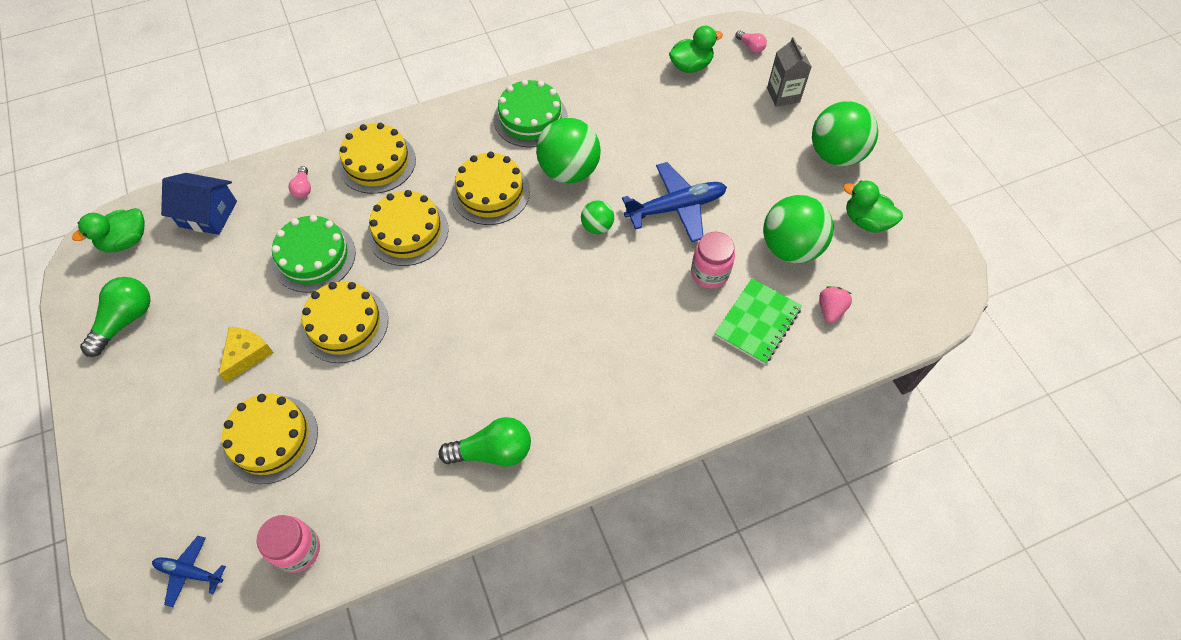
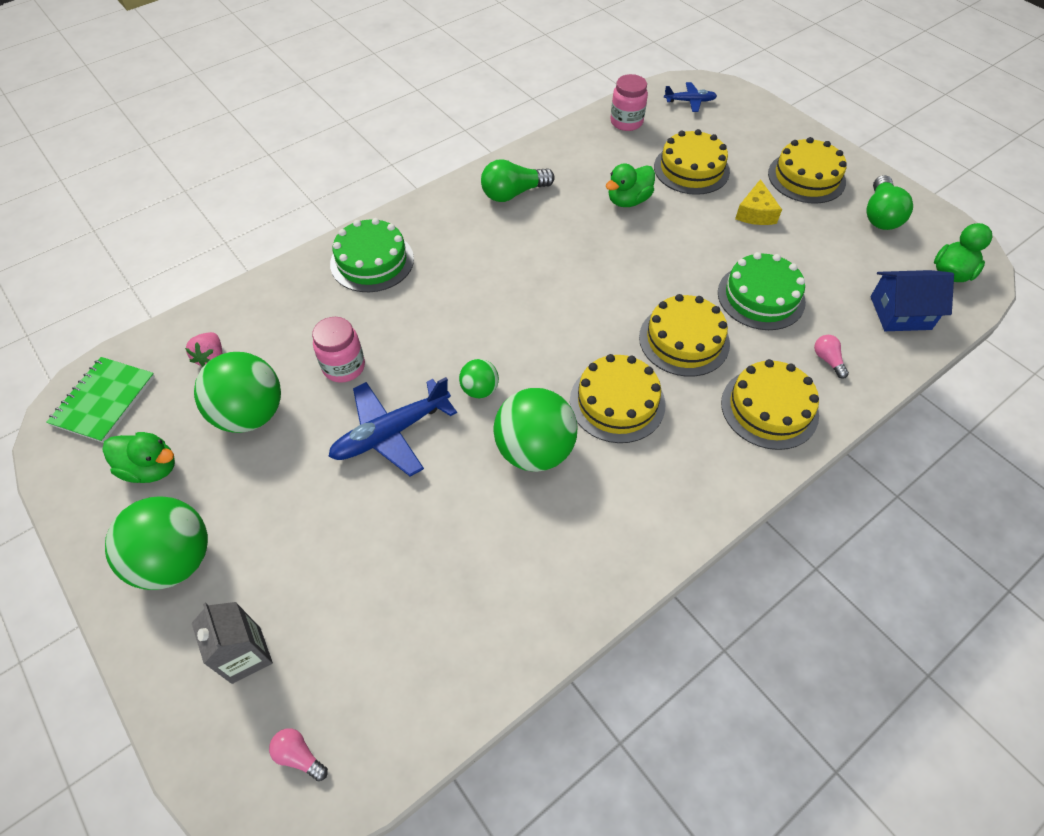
camera: 165 degrees right, 5 degrees down
(345, 324) = (689, 250): yellow cake -> yellow cake (806, 177)
(530, 118) = (613, 516): green cake -> green cake (372, 261)
(691, 66) = (400, 680): green duck -> green duck (628, 200)
(757, 322) = (291, 330): green notebook -> green notebook (104, 401)

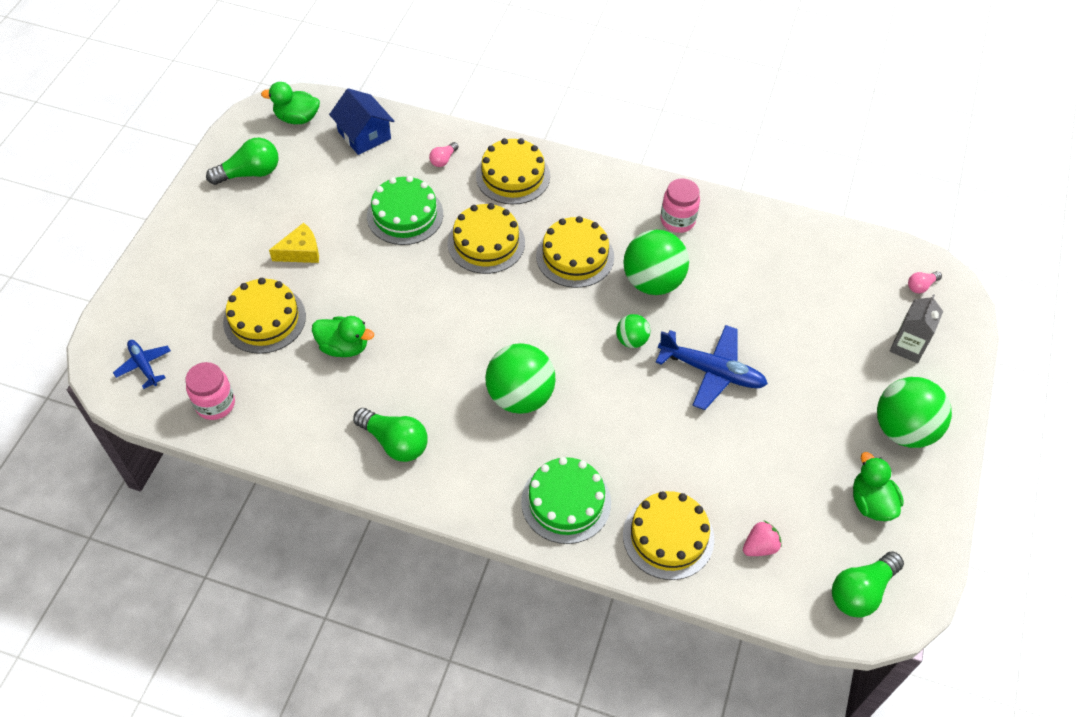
camera: 125 degrees left, 0 degrees up
(104, 401) = (861, 592): green notebook -> green light bulb
(250, 414) = (777, 473): green ball -> green ball (520, 396)
(299, 755) = (921, 286): pink light bulb -> pink light bulb turned 60 degrees clockwise
(344, 367) = (686, 442): pink jar -> pink jar (677, 220)
(806, 177) = (225, 234): yellow cake -> yellow cake (668, 536)

